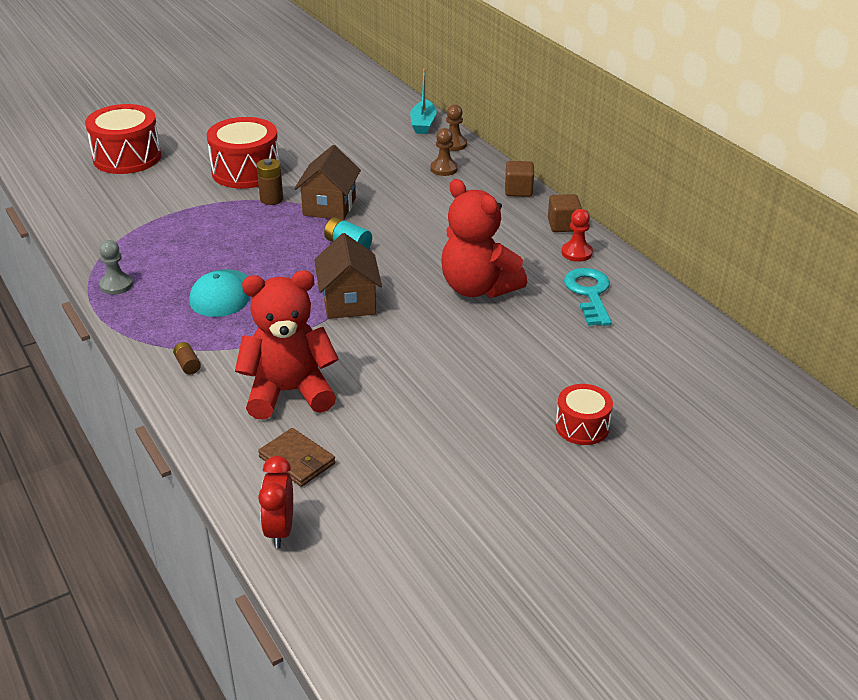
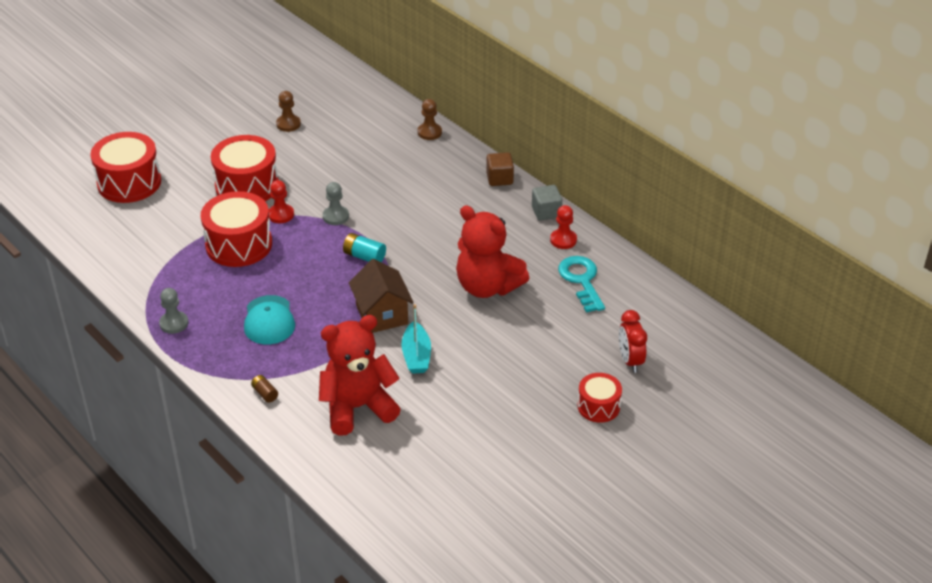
camera: 10 degrees left, 5 degrees up
(216, 221) = (239, 244): none -> red drum
(271, 199) = (281, 214): brown battery -> red pawn
(280, 530) = (387, 526): red clock -> red clock (630, 361)
(297, 460) = (383, 467): brown wallet -> none
(329, 206) = (335, 216): brown house -> grey pawn
(423, 124) = (395, 111): turquoise boat -> turquoise boat (416, 355)
(444, 169) = (427, 162): brown pawn -> brown pawn (288, 124)
(563, 225) = (546, 212): brown cube -> grey cube

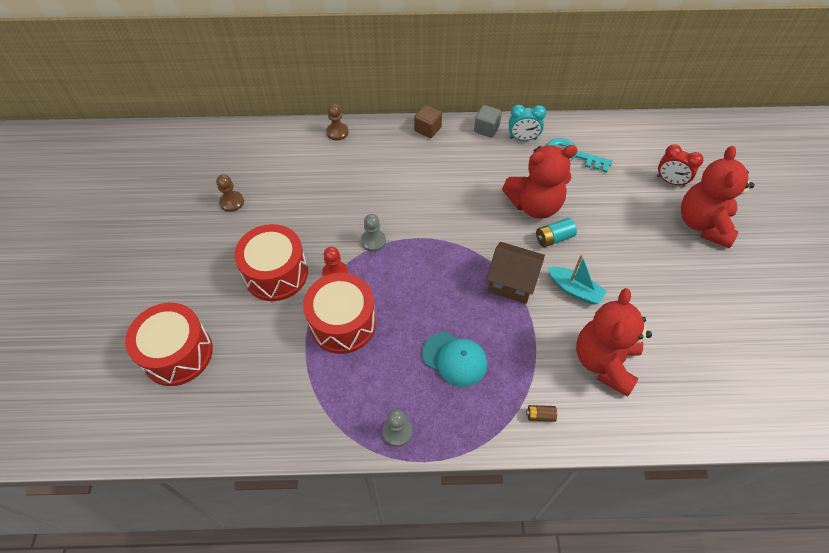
camera: 50 degrees left, 15 degrees up
(364, 256) = (436, 252): turquoise battery -> turquoise battery (553, 238)
(563, 240) = (523, 138): red pawn -> turquoise clock
(598, 406) = (703, 224): red drum -> red teddy bear

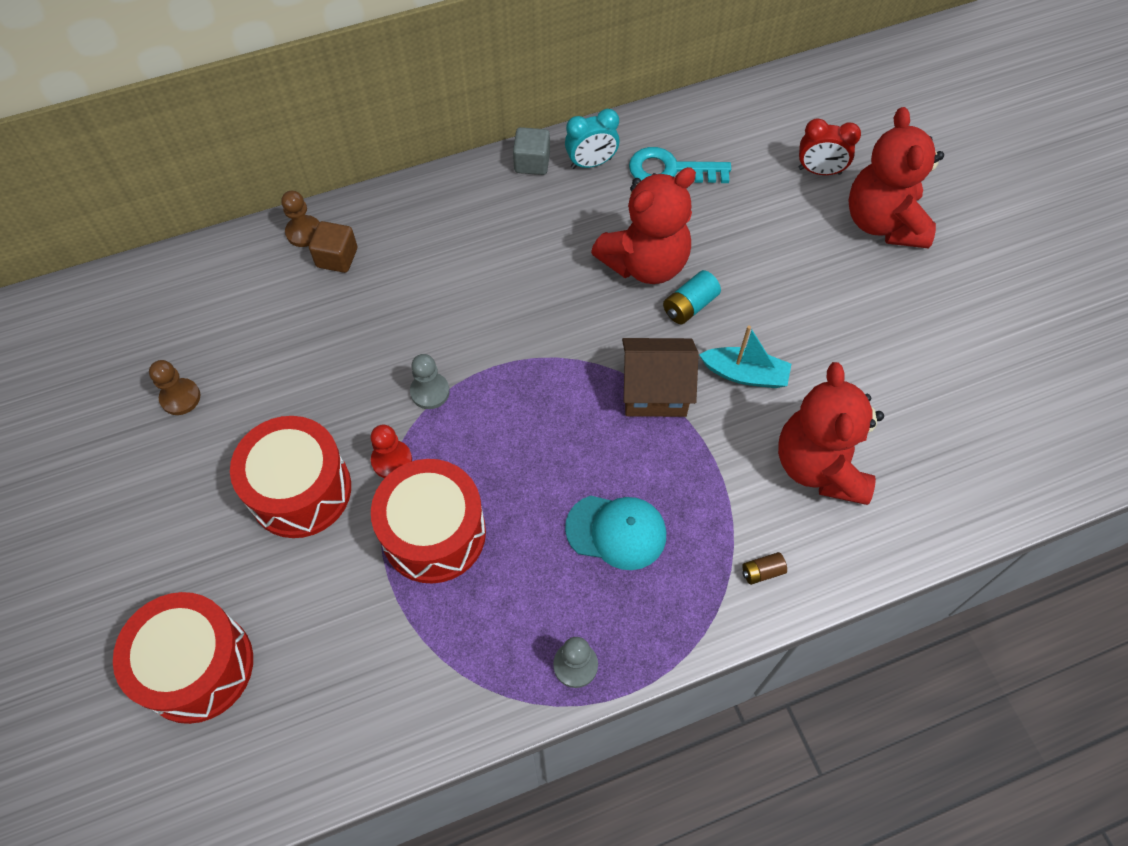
camera: 20 degrees left, 5 degrees up
(427, 129) = (443, 188): brown cube -> brown cube (337, 257)

